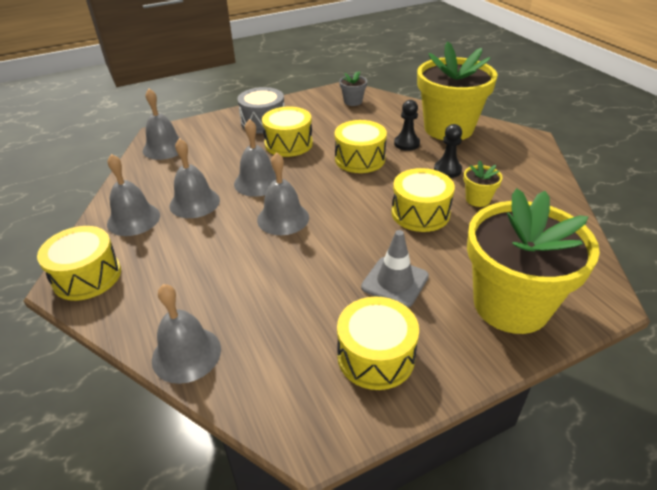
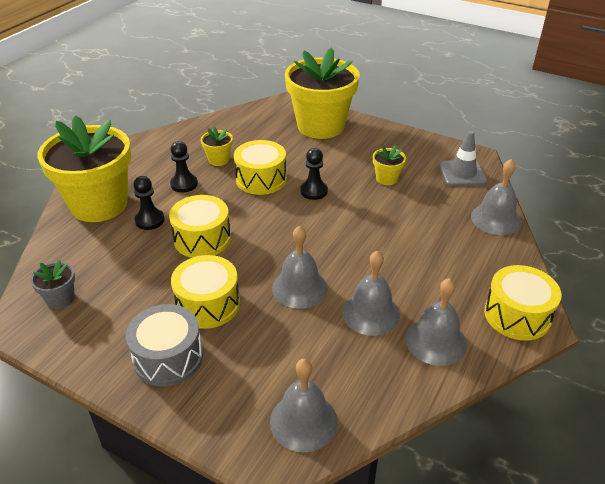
camera: 125 degrees left, 0 degrees up
(283, 218) = (335, 244): grey bell -> none
(344, 304) = (387, 178): none -> yellow flower pot
(370, 238) = (314, 191): none -> black pawn
(376, 356) = (409, 155): yellow drum -> none
(395, 282) = (346, 167): grey traffic cone -> grey traffic cone (462, 173)

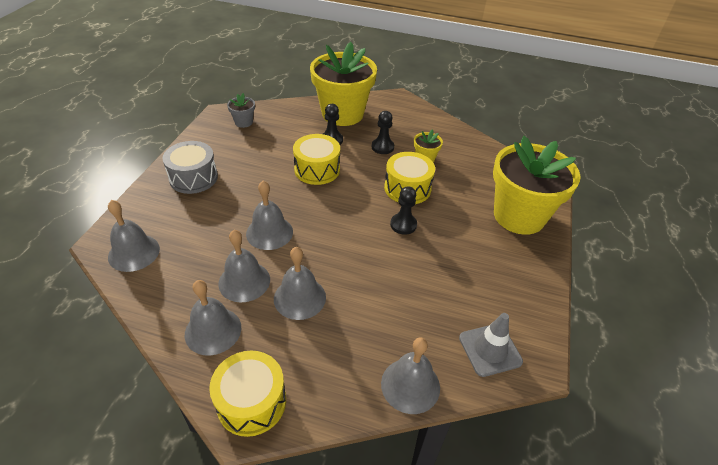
camera: 75 degrees right, 5 degrees up
(208, 304) = (245, 186): yellow drum -> none
(387, 178) = (447, 278): yellow flower pot -> none
(398, 272) = (299, 298): none -> grey bell

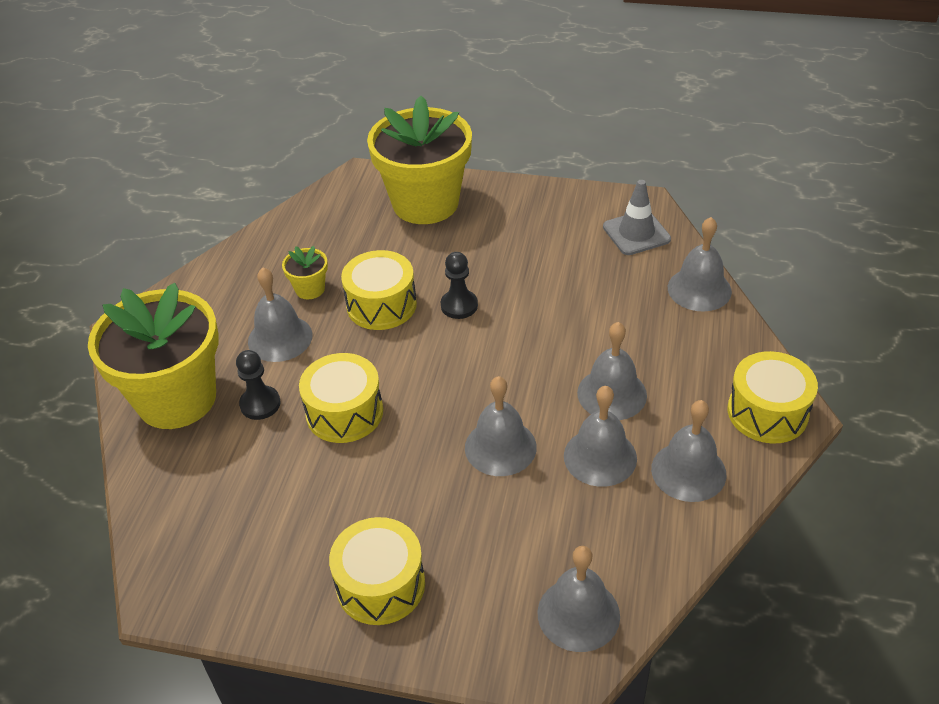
camera: 90 degrees left, 0 degrees up
(193, 178) = (380, 585): grey drum -> yellow drum
(243, 122) = (198, 548): grey flower pot -> none
(382, 147) = (280, 338): black pawn -> grey bell

